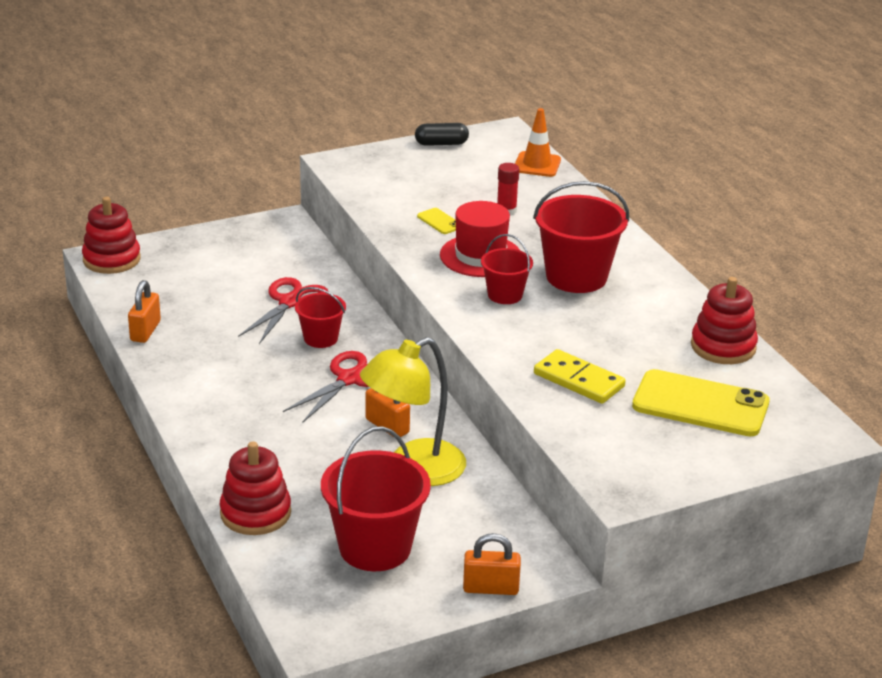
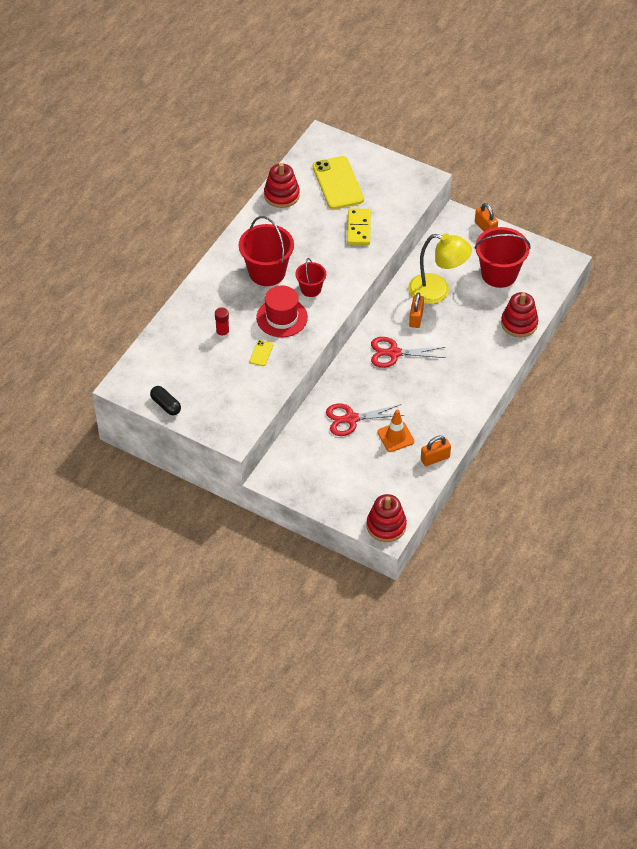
camera: 125 degrees left, 20 degrees up
(320, 338) = (371, 385): red bucket -> none
(537, 165) = (154, 349): orange traffic cone -> orange traffic cone (395, 437)

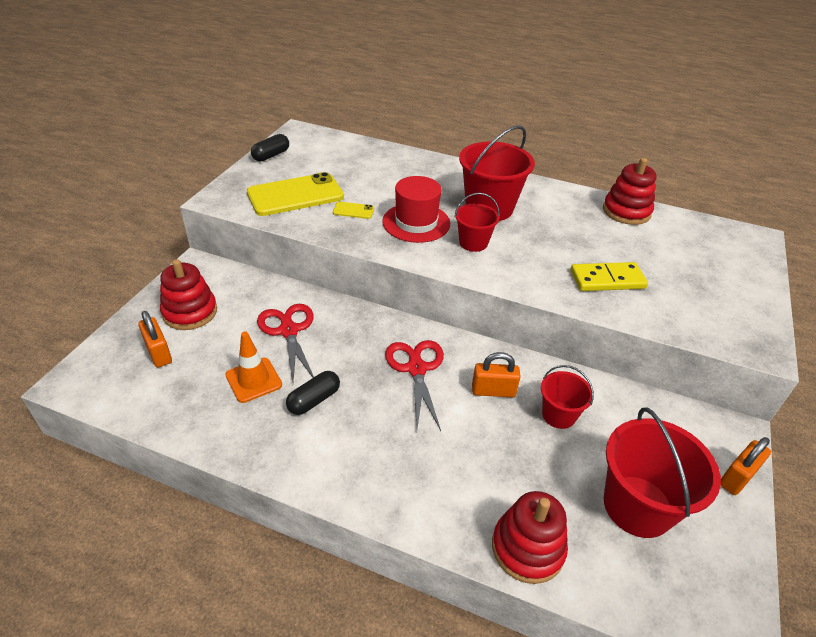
camera: 80 degrees right, 10 degrees down
(222, 333) = (381, 183): red glue stick -> none
(338, 183) = (681, 256): yellow phone -> yellow phone (295, 195)
(386, 526) = (86, 379): red stacking toy -> red stacking toy (190, 312)
(415, 406) = (314, 400): none -> black capsule
(435, 458) = (205, 431): orange padlock -> orange padlock (159, 353)
(437, 291) = (558, 415): yellow lamp -> red bucket

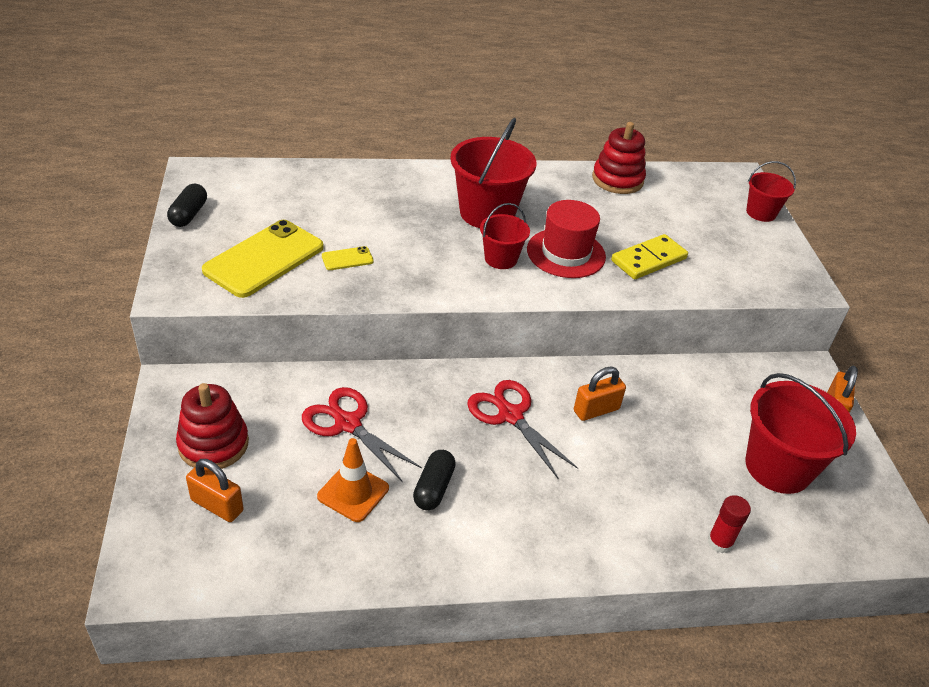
camera: 30 degrees left, 0 degrees up
(416, 222) = (426, 253): red hat -> red hat (566, 253)
(527, 548) = (719, 542): red stacking toy -> red glue stick
(558, 415) = (667, 411): red bucket -> red bucket (761, 213)

